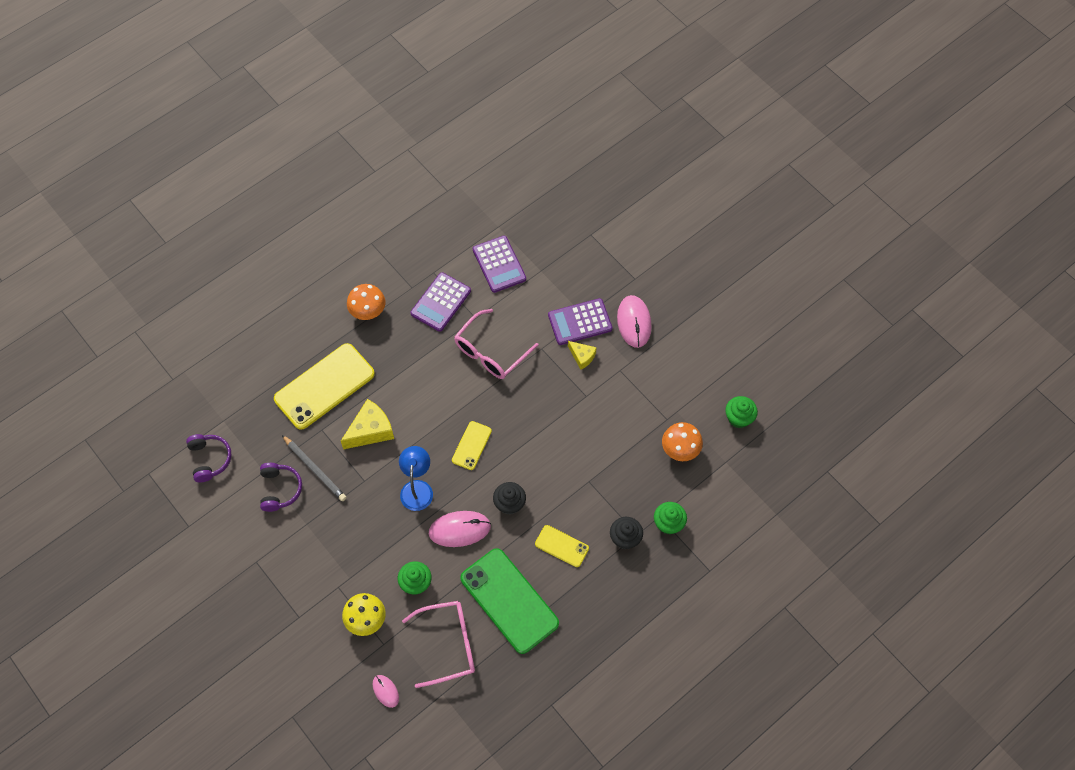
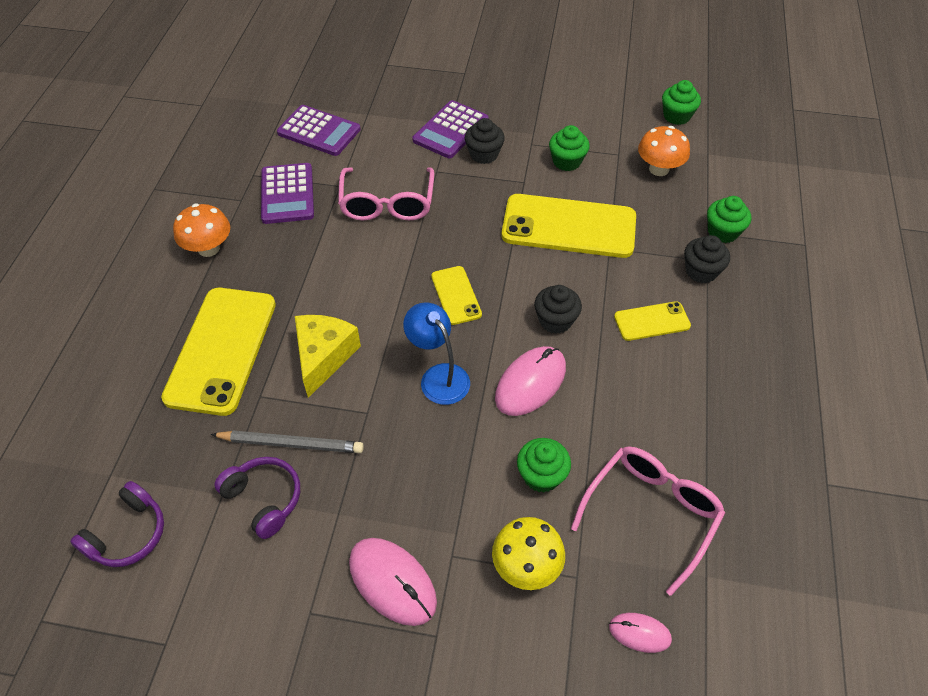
camera: 40 degrees left, 10 degrees down
(210, 459) = (128, 534): purple headphones -> purple headphones turned 90 degrees clockwise
(509, 600) = (661, 413): green phone -> none
(580, 448) = (568, 226): none -> yellow phone
(582, 357) = (484, 154): yellow cheese -> black cupcake
(628, 400) = (567, 161): none -> green cupcake
(634, 322) = (501, 103): pink mouse -> pink mouse (392, 582)

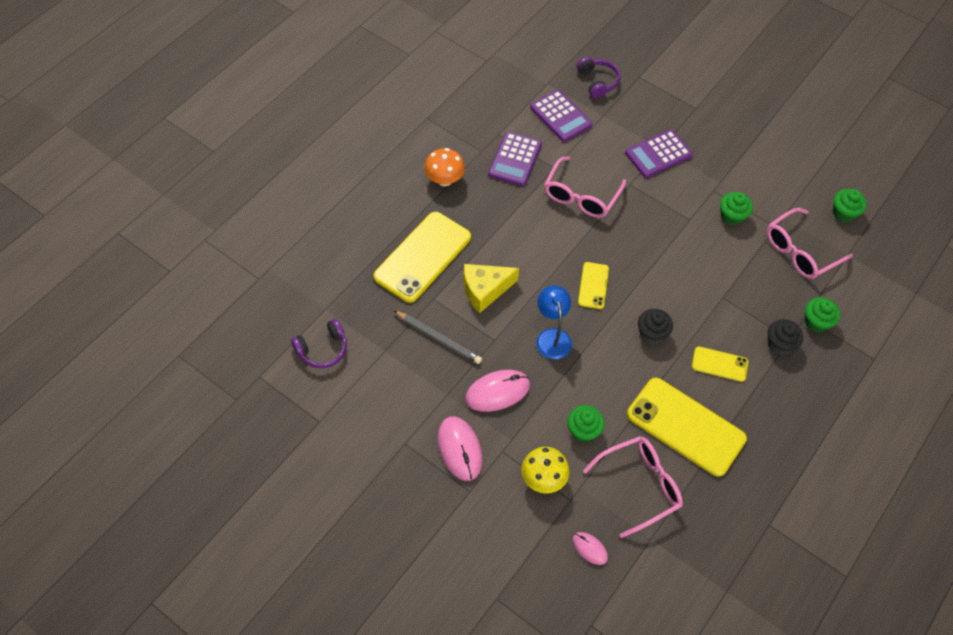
camera: 25 degrees right, 5 degrees up
(264, 499) = (408, 365): purple headphones -> purple headphones (597, 82)
(324, 356) = (485, 290): yellow cheese -> yellow cheese turned 150 degrees counterclockwise
(484, 154) = (672, 185): black cupcake -> none
(530, 383) = (610, 368): pink mouse -> pink mouse (497, 392)
(568, 226) = (702, 268): yellow phone -> yellow phone (686, 426)
(659, 169) = (800, 251): orange mushroom -> pink glasses

